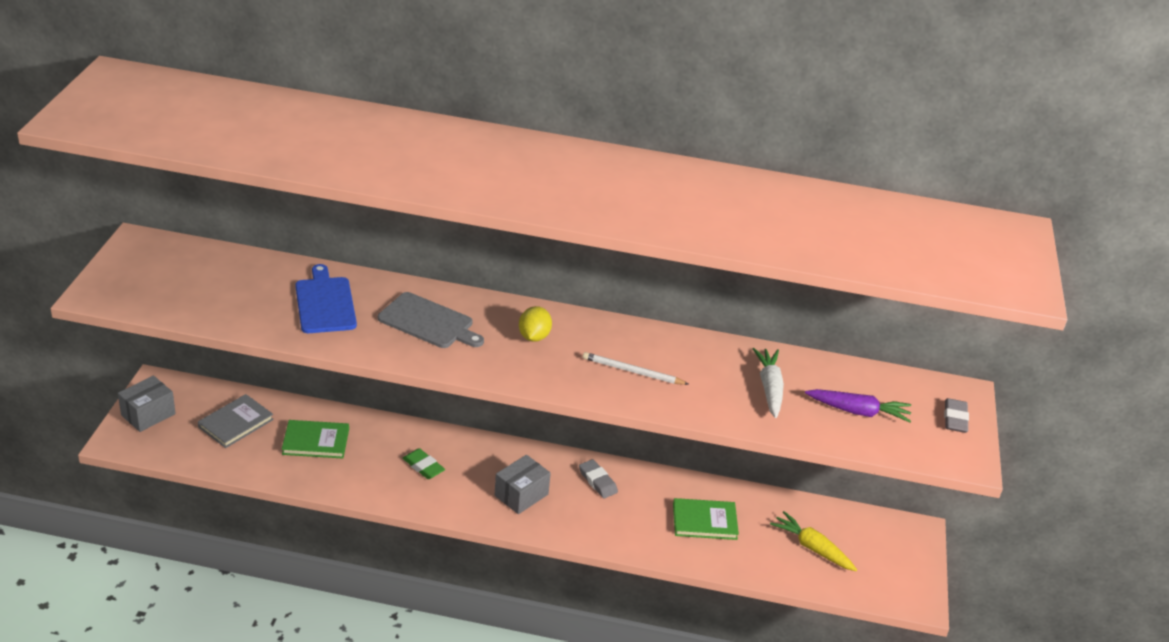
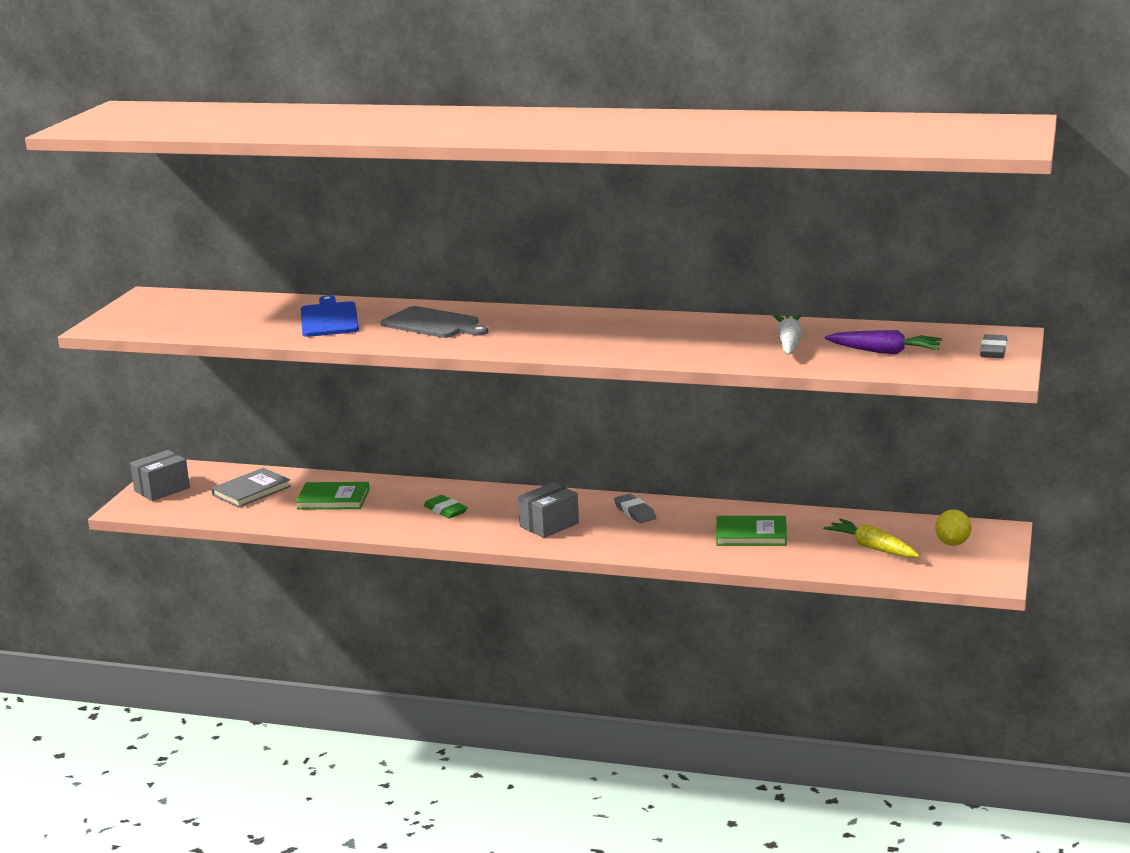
camera: 10 degrees right, 15 degrees down
(534, 337) = (541, 326): yellow lemon -> yellow lemon (952, 543)
(632, 371) = (642, 341): white pencil -> none

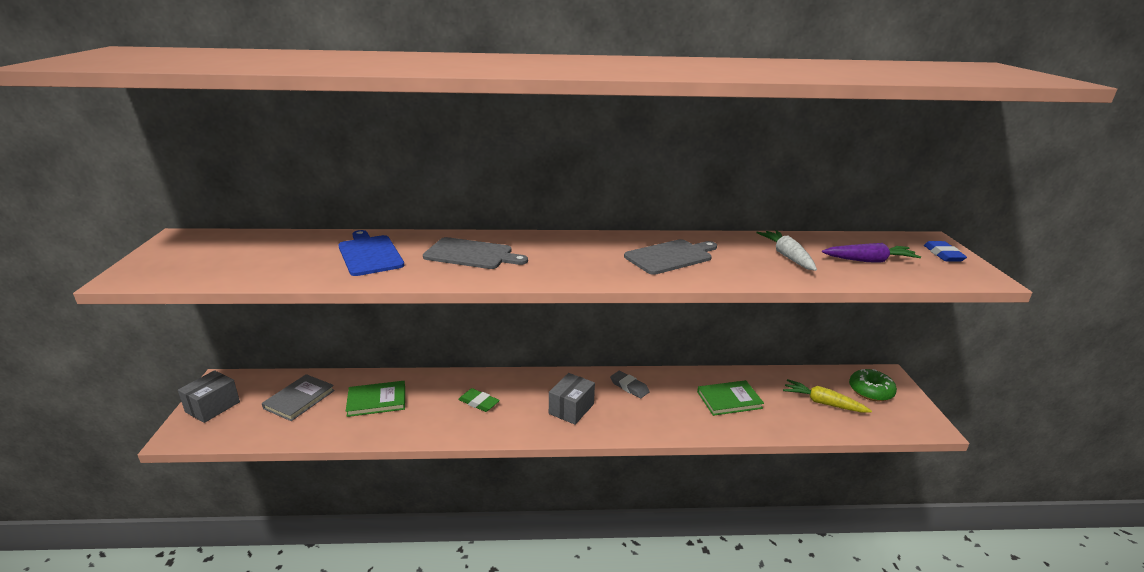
camera: 20 degrees left, 5 degrees up
(650, 336) = (670, 256): none -> grey cutting board
(952, 543) = (870, 391): yellow lemon -> green donut
(993, 351) = (943, 254): grey eraser -> blue eraser

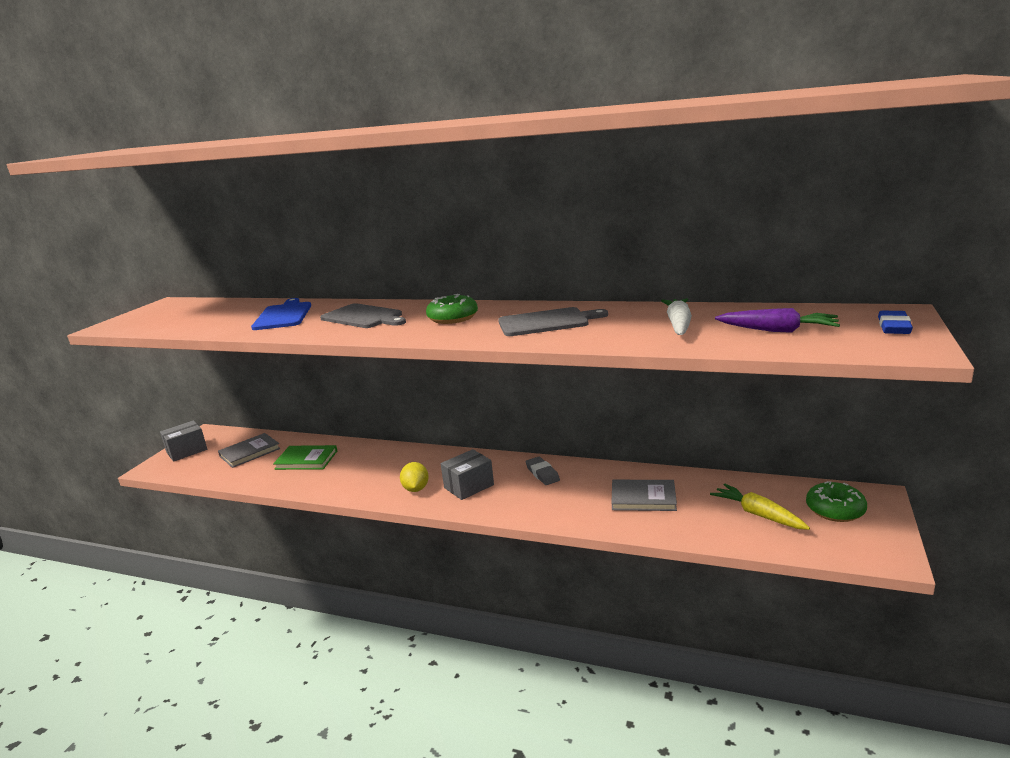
camera: 25 degrees right, 5 degrees down
(479, 403) = (388, 471): green eraser -> none
(521, 419) = (416, 489): none -> yellow lemon
(572, 254) = (453, 318): none -> green donut
(729, 400) = (643, 498): green book -> grey book

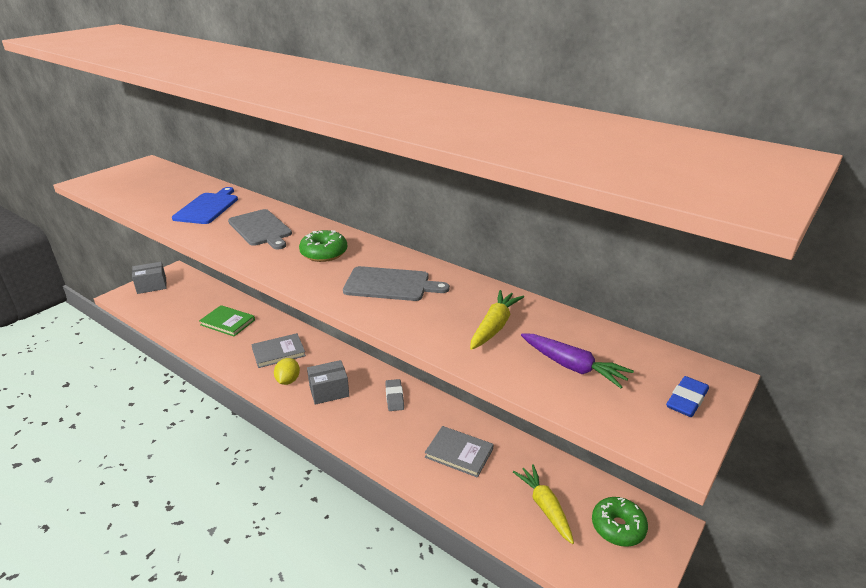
camera: 15 degrees right, 10 degrees up
(249, 452) = (193, 301): grey book -> grey book (278, 352)
(678, 324) = (494, 326): white carrot -> yellow carrot

